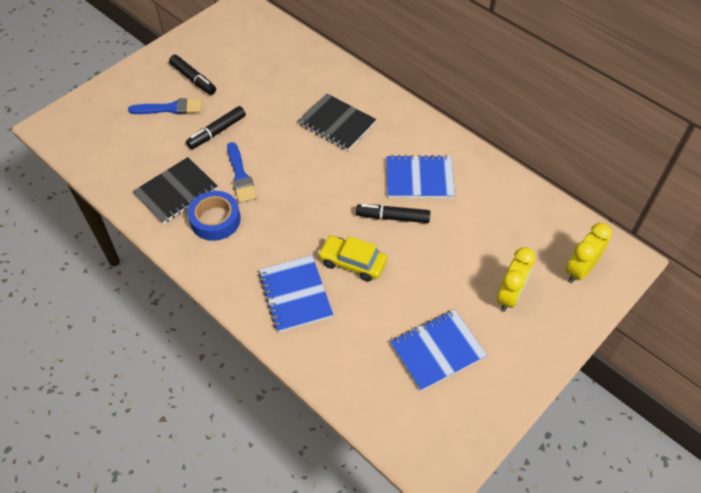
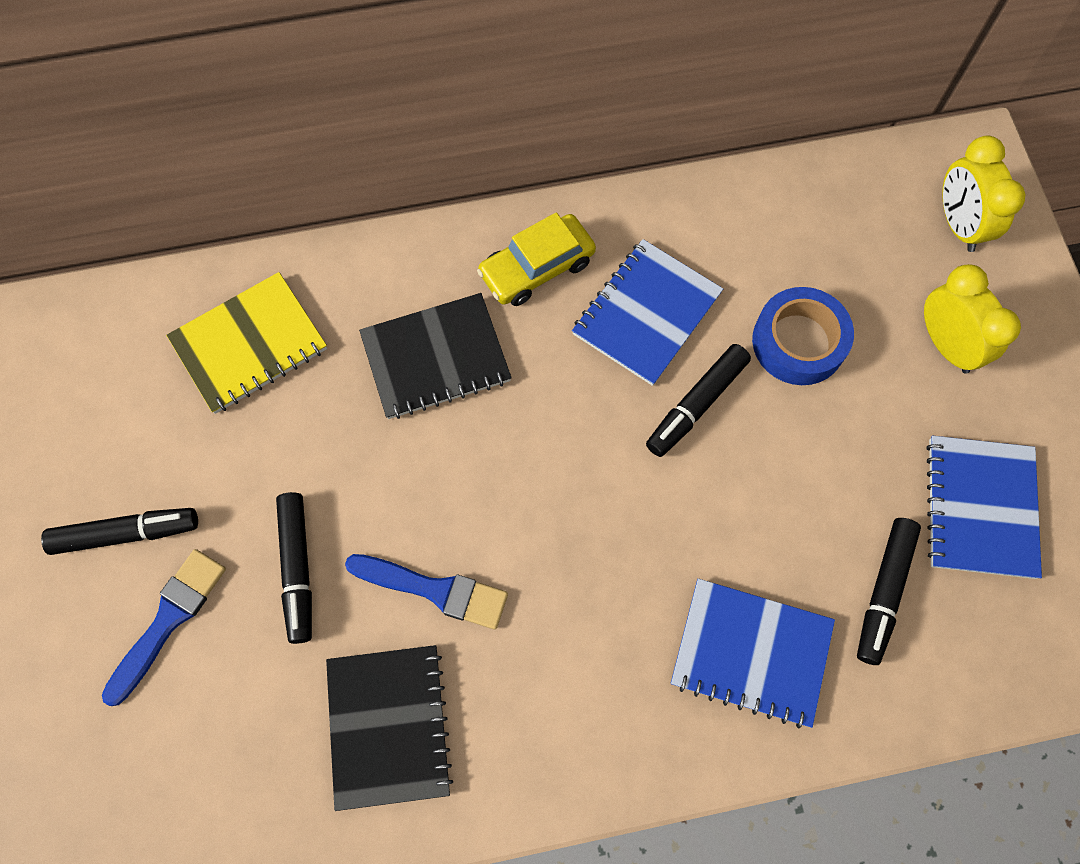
camera: 55 degrees left, 15 degrees up
(215, 220) = (504, 693): blue tape -> blue tape (798, 342)
(293, 69) = (249, 344): none -> yellow notebook
(352, 262) = (744, 523): yellow car -> yellow car (537, 268)
(363, 331) = (883, 592): none -> black marker

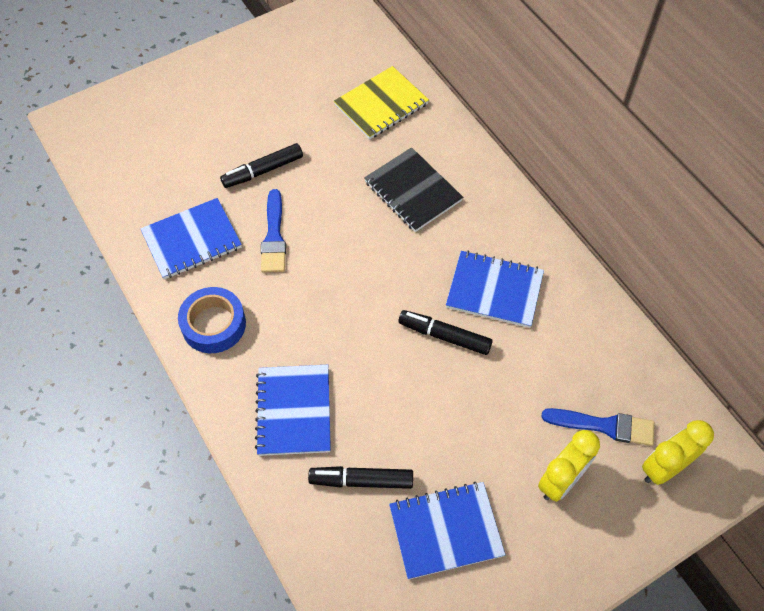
camera: 70 degrees right, 10 degrees down
(126, 533) = (255, 93): black marker -> none
(168, 620) = (216, 127): blue brush -> blue brush (604, 426)
(249, 344) = (381, 104): yellow notebook -> yellow notebook turned 75 degrees counterclockwise
(388, 726) = (192, 240): black notebook -> blue notebook
(537, 268) = (496, 222): yellow car -> none
(798, 342) = (517, 384): blue tape -> blue tape (213, 324)

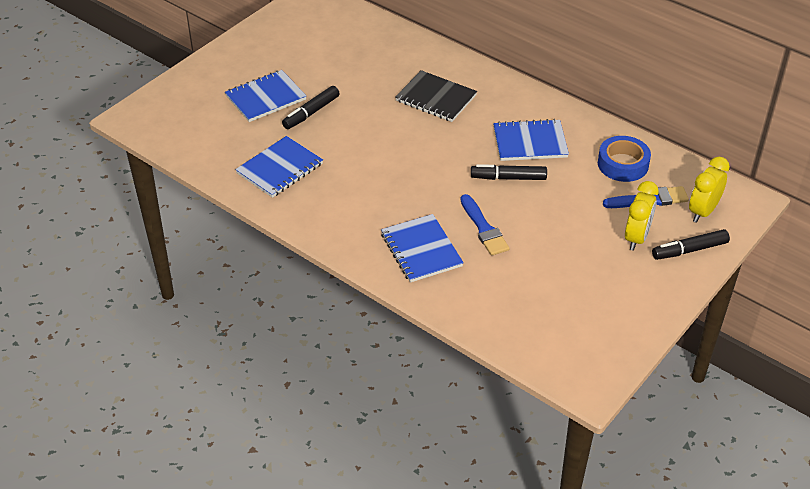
camera: 20 degrees left, 15 degrees down
(213, 324) = (328, 215): blue tape -> blue tape (623, 164)
(274, 236) = (344, 151): blue brush -> blue brush (484, 228)
(361, 480) = (495, 276): black marker -> black marker (689, 250)
(381, 104) = (381, 51): yellow notebook -> none
(445, 531) = (572, 287): blue notebook -> blue notebook (265, 98)

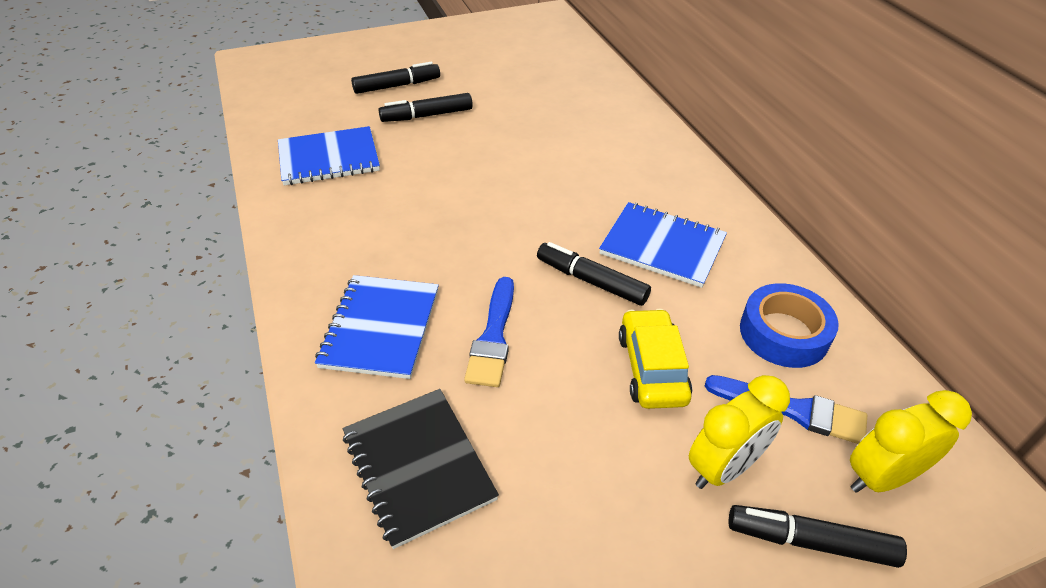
camera: 30 degrees right, 0 degrees up
(265, 98) = (397, 86): blue notebook -> black marker
(436, 98) = (584, 150): black notebook -> black notebook (418, 466)
(573, 209) = (652, 368): none -> yellow car

